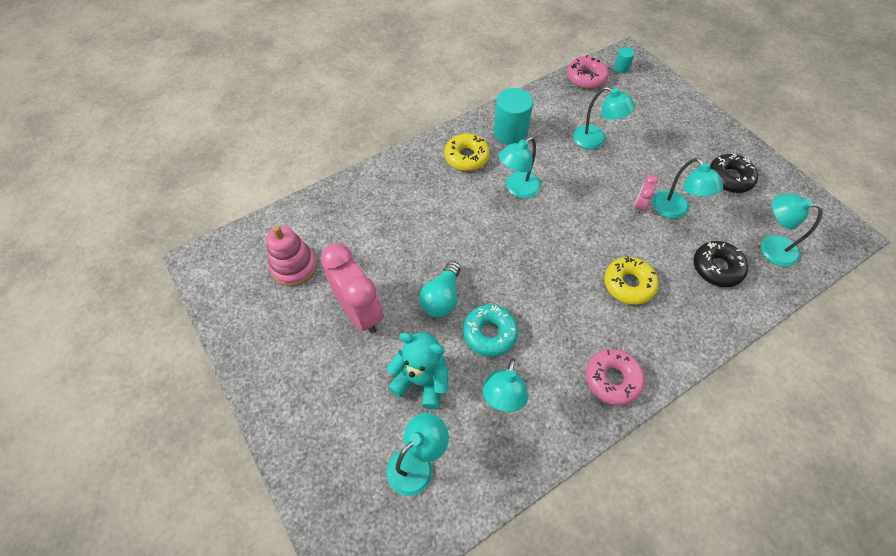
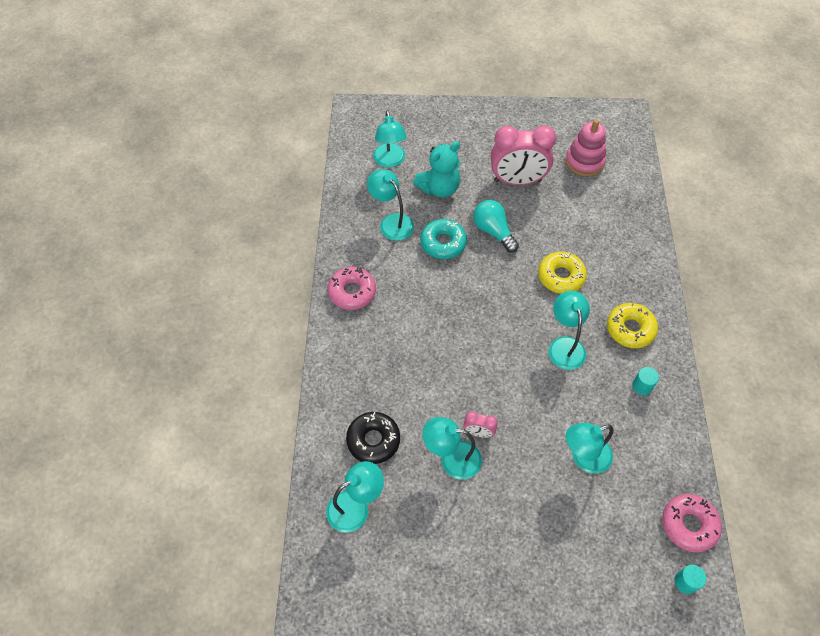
camera: 125 degrees right, 0 degrees up
(510, 132) = (642, 386): turquoise cylinder -> turquoise cylinder, size x0.49
(628, 284) = (411, 359): yellow donut -> yellow donut (561, 276)
(639, 205) = (478, 432): pink clock -> pink clock turned 135 degrees clockwise
(729, 178) = (451, 549): black donut -> none

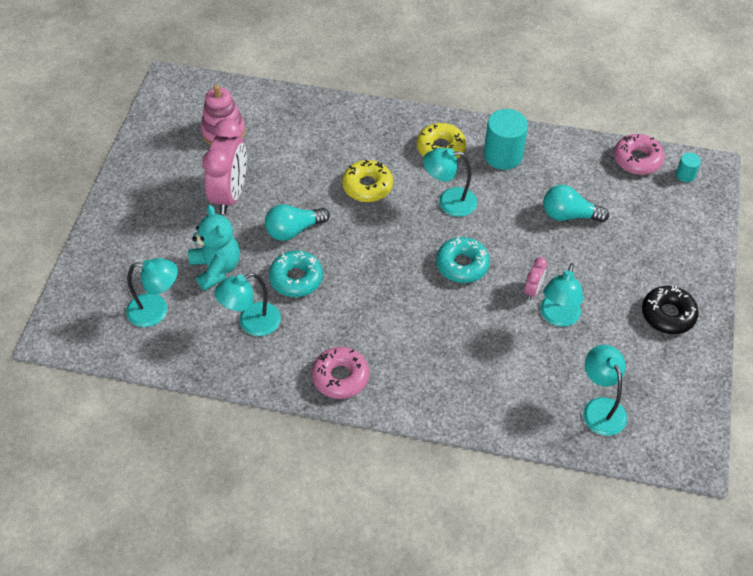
camera: 80 degrees left, 5 degrees down
(373, 440) = (529, 382): black donut -> black donut (668, 315)
(492, 367) = (462, 265): none -> turquoise donut
(583, 458) = (569, 215): turquoise lamp -> turquoise light bulb
(642, 386) = (503, 155): turquoise cylinder -> turquoise cylinder, size x2.04

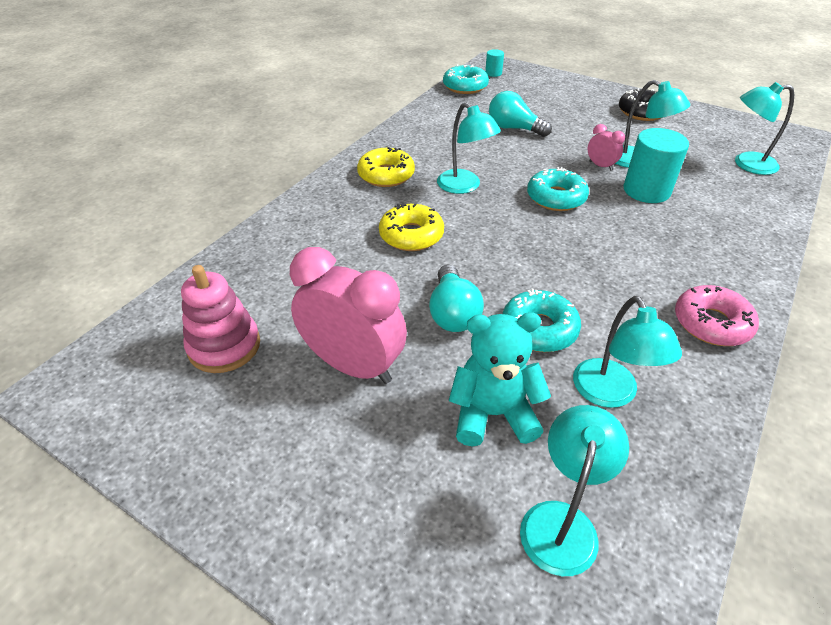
camera: 70 degrees left, 10 degrees down
(449, 202) = (464, 186): turquoise lamp -> turquoise lamp turned 60 degrees counterclockwise
(503, 155) = (420, 143): turquoise cylinder -> turquoise cylinder (646, 190)
(569, 215) = (514, 128): turquoise light bulb -> turquoise light bulb turned 90 degrees clockwise
(637, 159) = (465, 86): pink donut -> turquoise donut

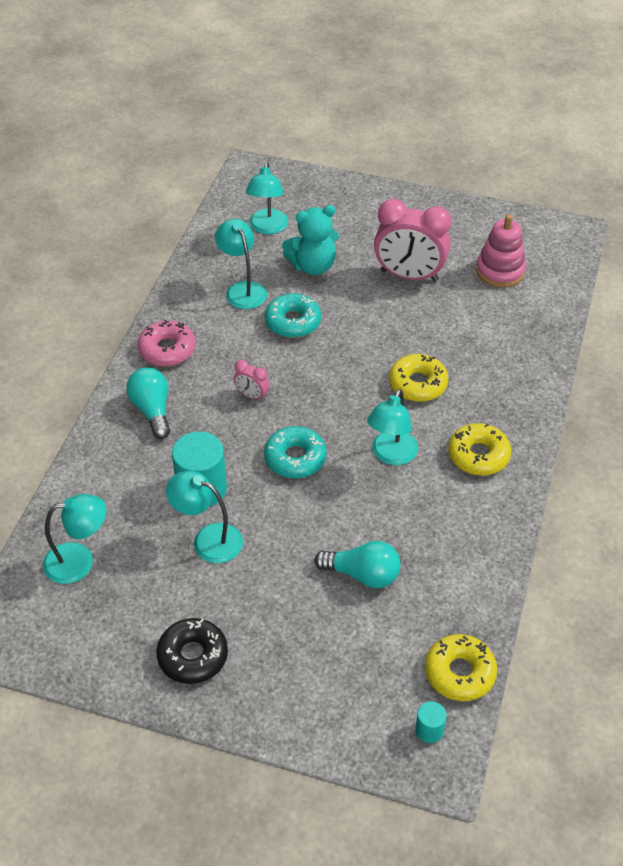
camera: 165 degrees right, 5 degrees up
(453, 313) = (357, 322): turquoise light bulb -> turquoise light bulb (152, 410)
(464, 186) = (391, 455): turquoise lamp -> turquoise lamp turned 105 degrees counterclockwise
(465, 86) = (459, 673): turquoise donut -> yellow donut
(600, 166) = (250, 520): pink clock -> pink clock (252, 395)

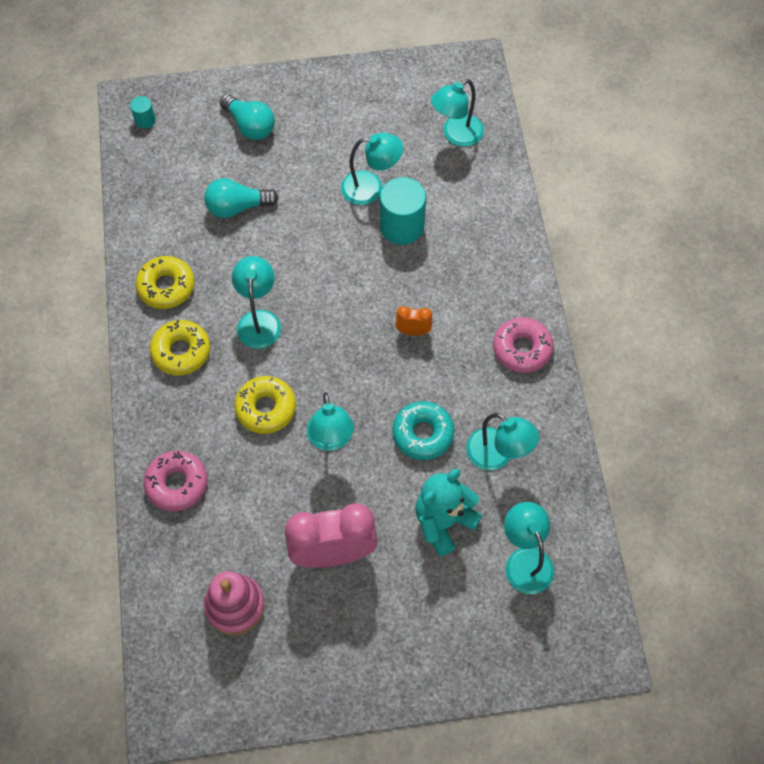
camera: 155 degrees right, 15 degrees up
(152, 410) = (491, 280): turquoise light bulb -> turquoise light bulb (250, 126)
(193, 656) = (331, 105): black donut -> none
(252, 395) = (413, 331): pink clock -> orange clock
(295, 458) = (340, 284): turquoise donut -> none
(372, 343) = (331, 439): none -> turquoise lamp
(459, 673) = (136, 164): yellow donut -> yellow donut (166, 287)
(519, 358) = (177, 484): none -> pink donut

